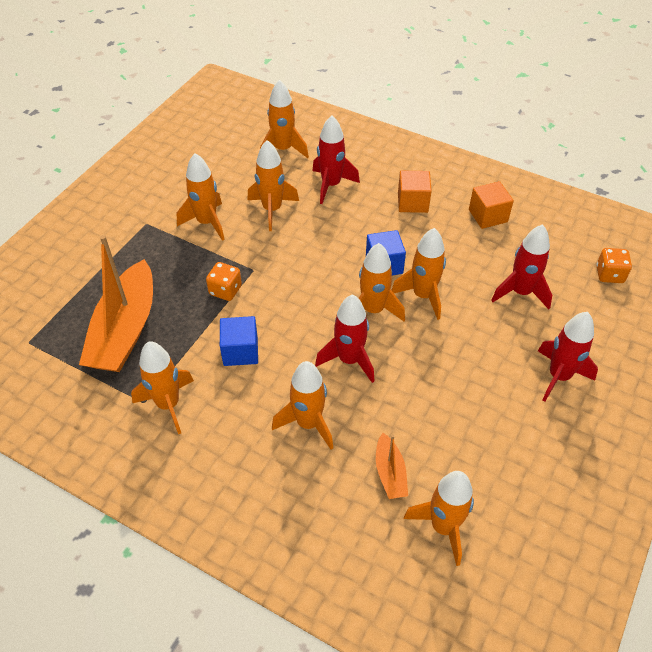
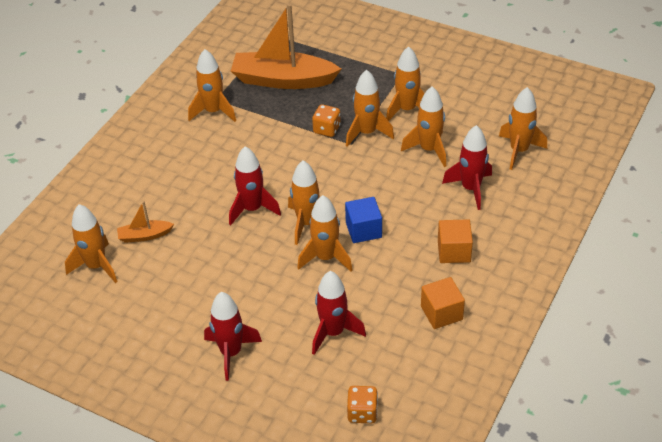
camera: 90 degrees right, 5 degrees down
(240, 351) = (262, 144): blue cube -> none
(308, 423) = (192, 187): orange rocket -> orange rocket (367, 133)

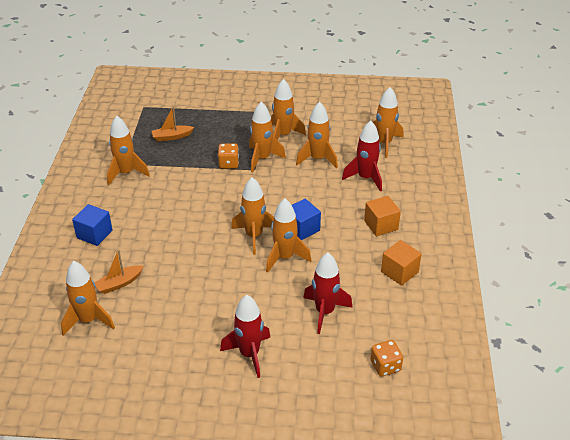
camera: 25 degrees left, 5 degrees down
(147, 174) = (94, 234): none -> blue cube
(252, 209) = (202, 237): red rocket -> none
(283, 80) = (172, 137): orange boat -> orange boat, size x0.46

